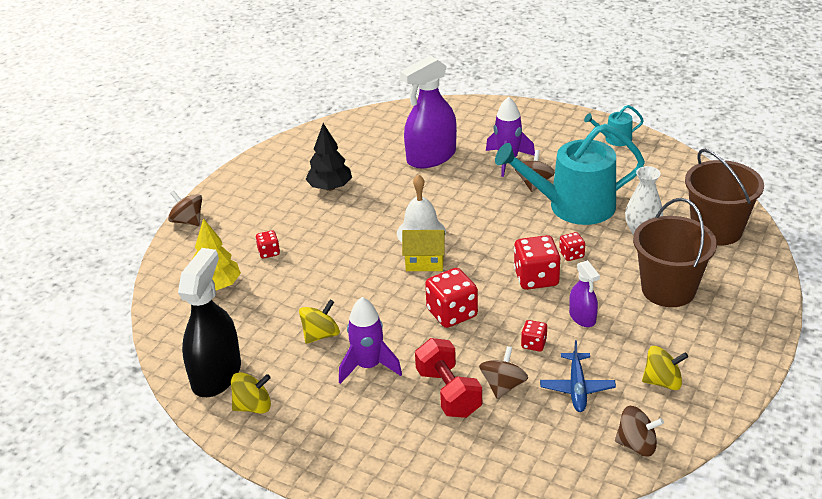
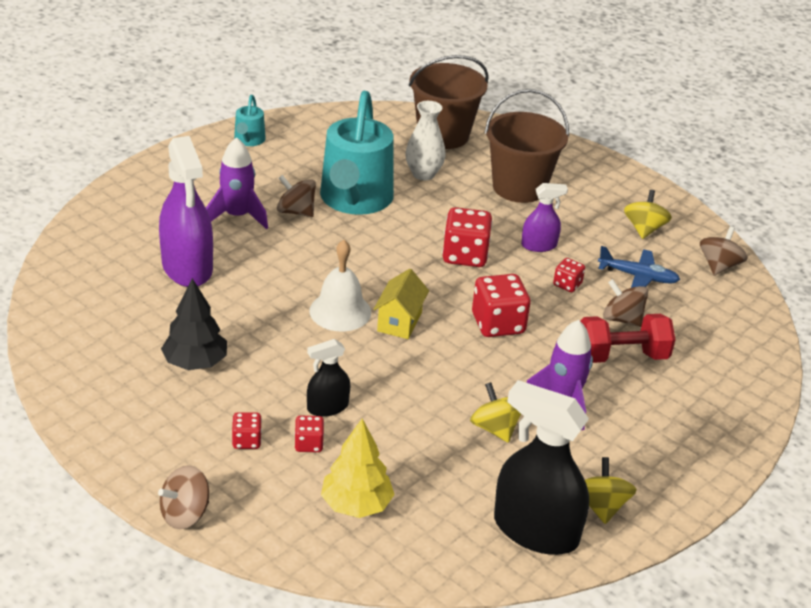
camera: 80 degrees left, 0 degrees up
(310, 251) = (327, 407): none -> black spray bottle
(571, 255) = (437, 224): red dice -> red dice (246, 441)

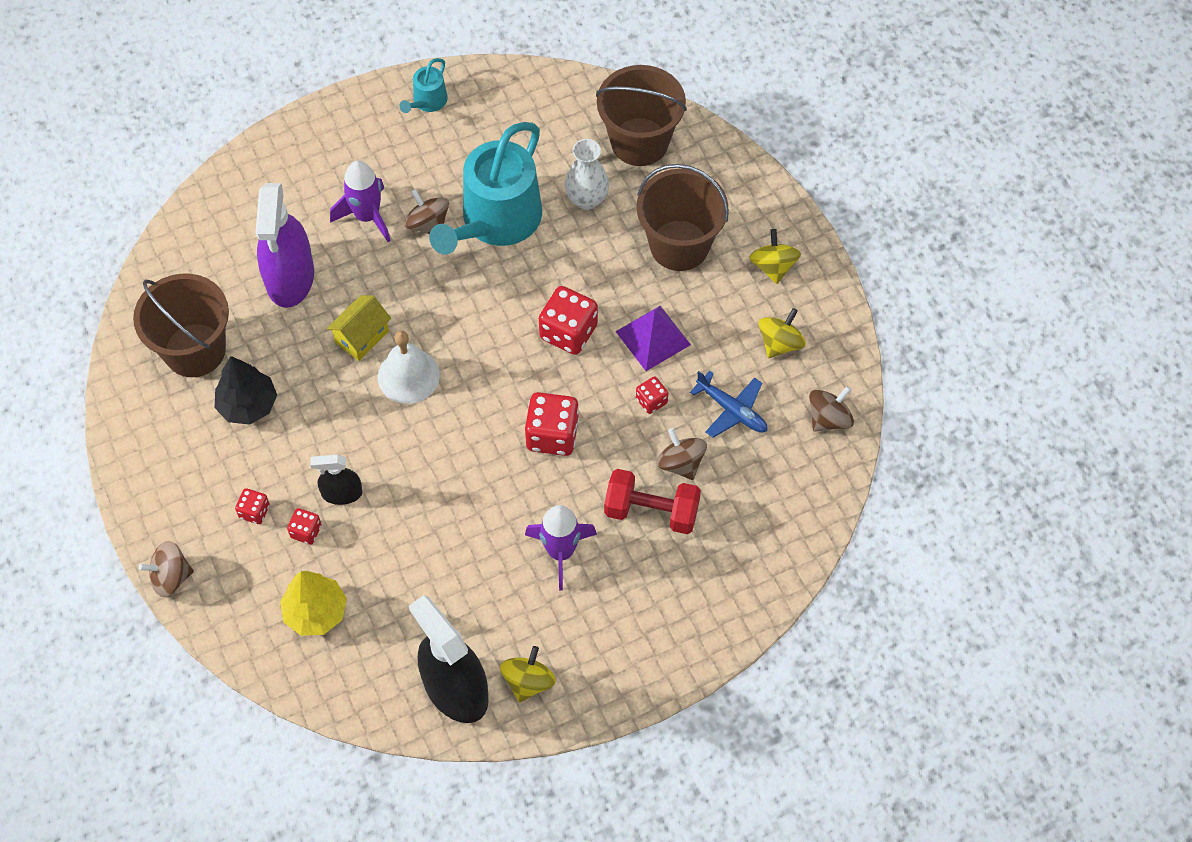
camera: 25 degrees right, 25 degrees up
(119, 335) = (195, 350): none -> brown bucket
(399, 322) = (458, 405): yellow house -> yellow house (362, 337)
(495, 428) = (480, 564): yellow spinning top -> yellow spinning top (773, 266)
(539, 245) = (653, 338): purple spray bottle -> purple pyramid

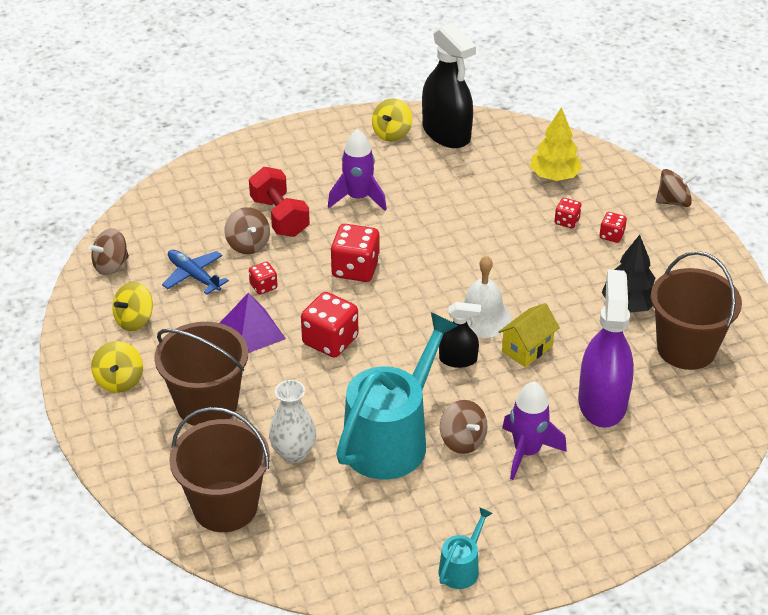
camera: 175 degrees left, 20 degrees down
(342, 493) = (538, 242): black spray bottle -> black spray bottle (458, 359)
(651, 511) = (280, 217): red dumbbell -> red dumbbell turned 45 degrees clockwise

